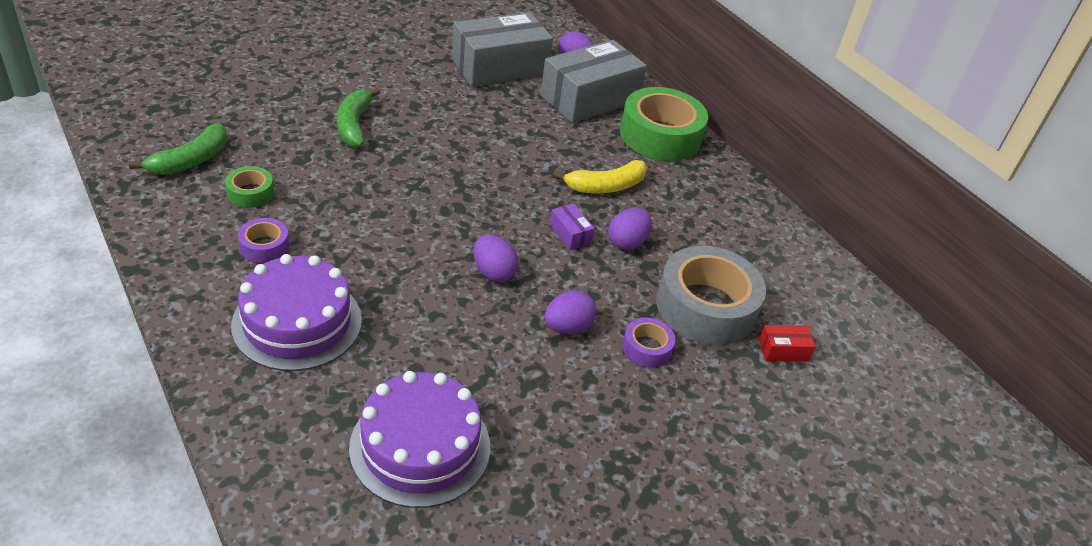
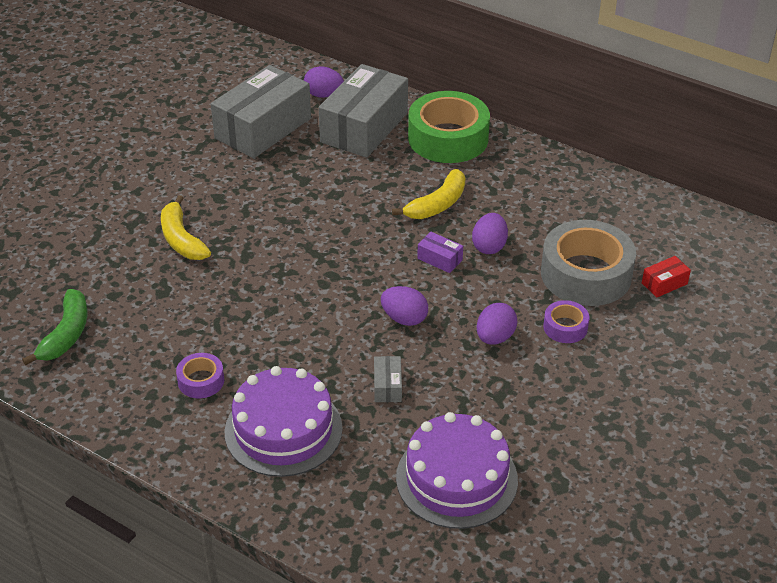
camera: 20 degrees left, 0 degrees up
(250, 193) = (146, 340): green tape -> none
(354, 125) = (181, 239): green banana -> yellow banana
(427, 326) = (387, 386): none -> grey box

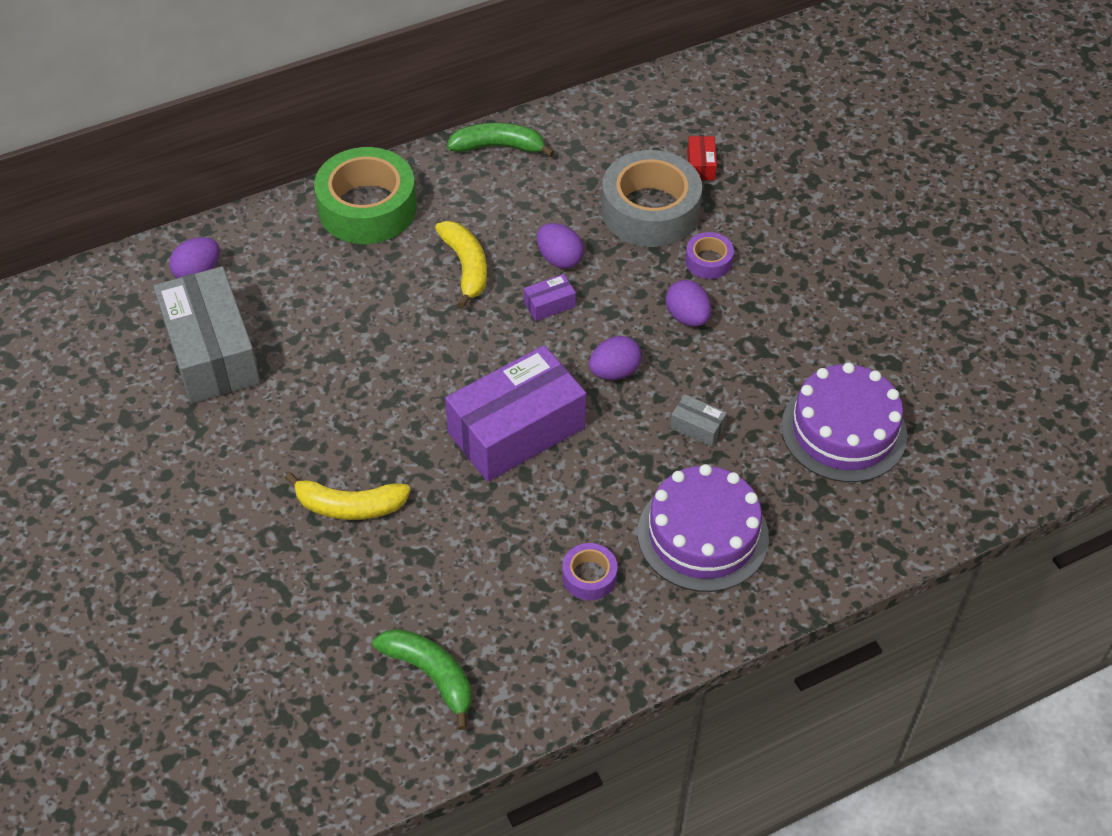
camera: 60 degrees left, 10 degrees up
(307, 290) = (516, 430): none -> purple box
(364, 127) = (288, 265): grey box -> none
(569, 173) = (498, 147): none -> green banana

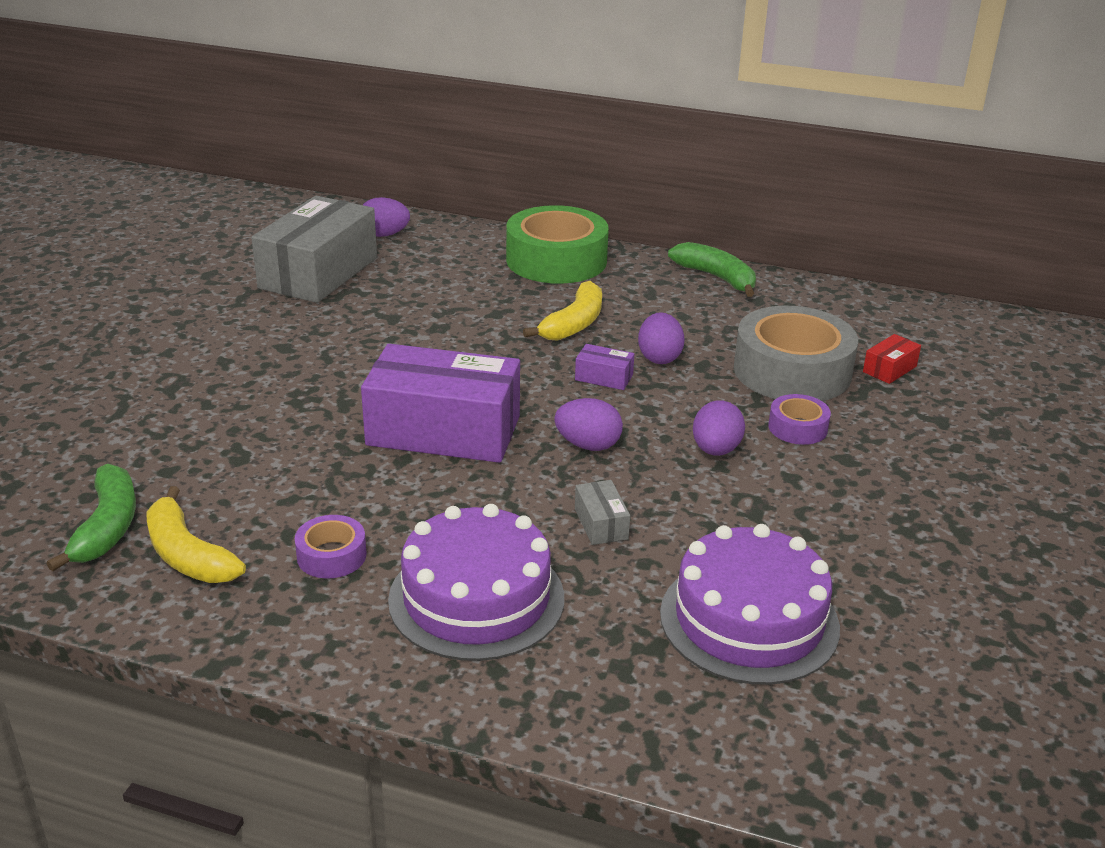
camera: 45 degrees right, 20 degrees down
(349, 506) = (247, 396): yellow banana -> yellow banana (187, 554)

